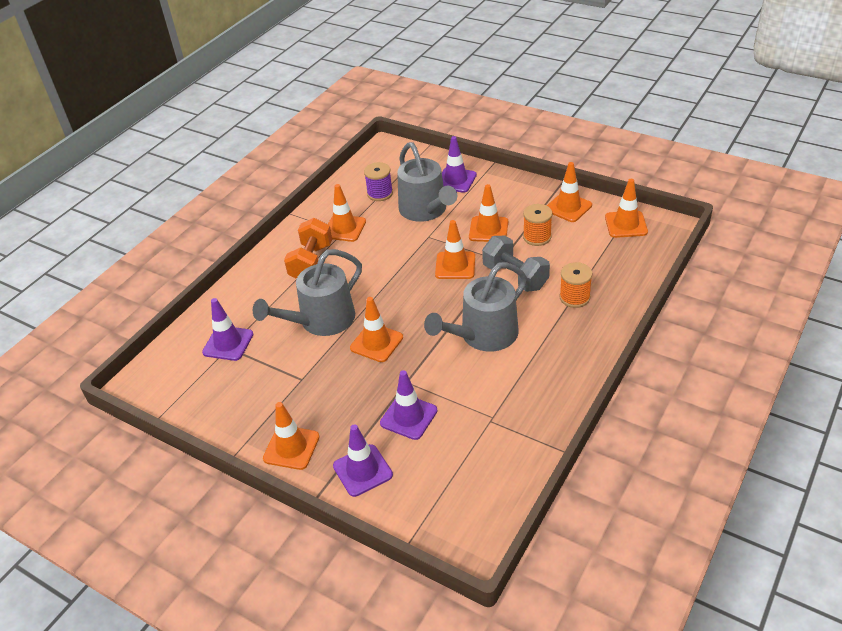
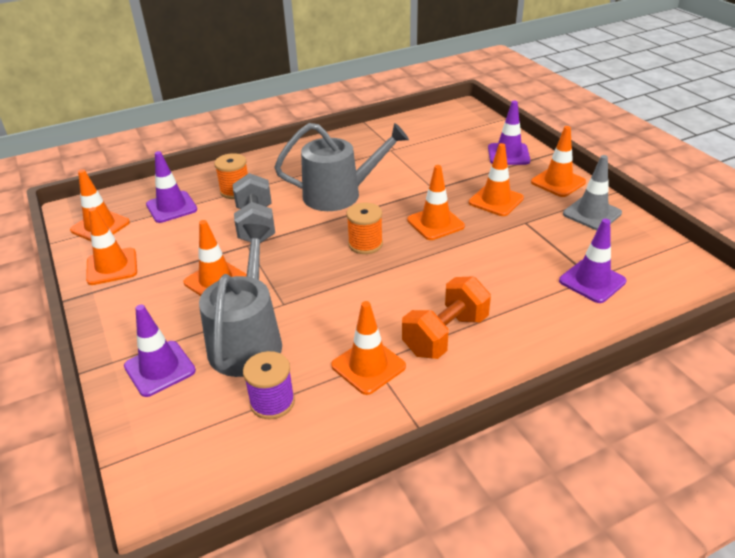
camera: 150 degrees left, 5 degrees down
(245, 417) = (592, 213): none -> grey traffic cone
(321, 320) = (475, 263): grey watering can -> none
(408, 417) = (451, 169): purple traffic cone -> purple traffic cone (171, 207)
(455, 266) = (294, 258): orange traffic cone -> orange traffic cone (496, 200)
(537, 237) = (186, 251): orange spool -> orange spool (365, 244)

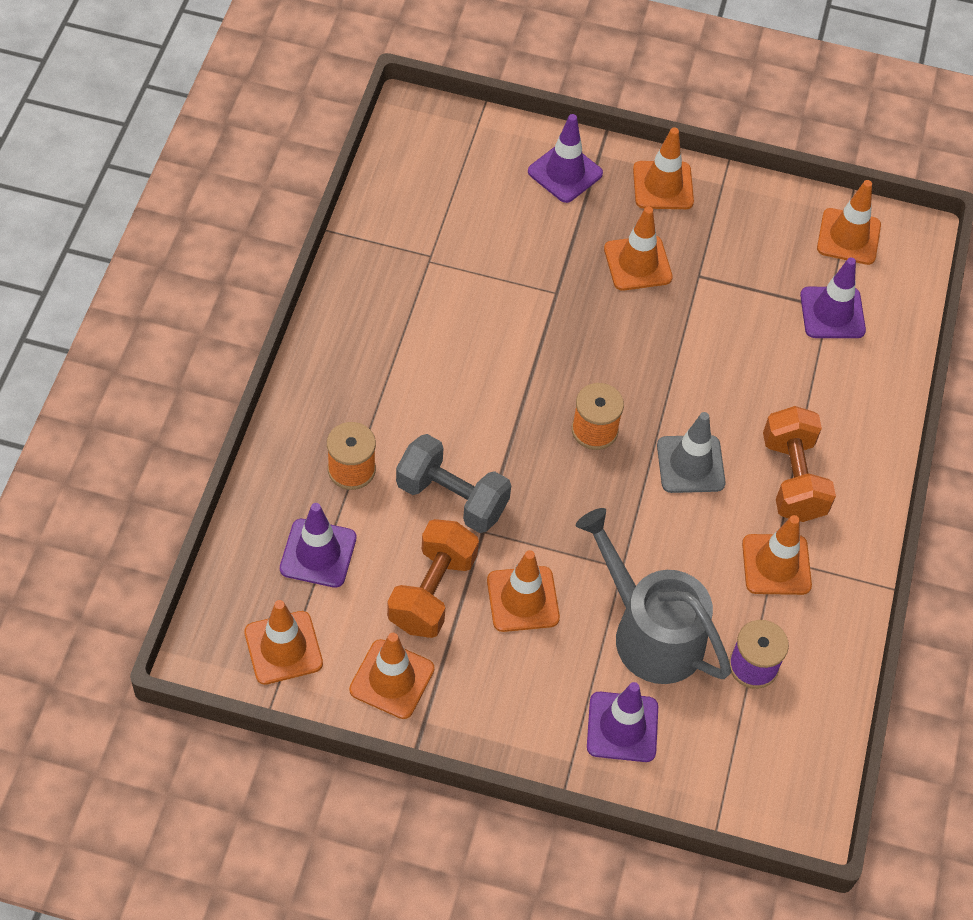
camera: 55 degrees left, 20 degrees up
(186, 250) = (432, 592): none -> orange dumbbell
(339, 194) = (472, 380): grey watering can -> none
(435, 223) = (622, 345): orange traffic cone -> orange traffic cone (848, 237)
(592, 213) = (742, 214): grey traffic cone -> grey traffic cone (690, 464)

